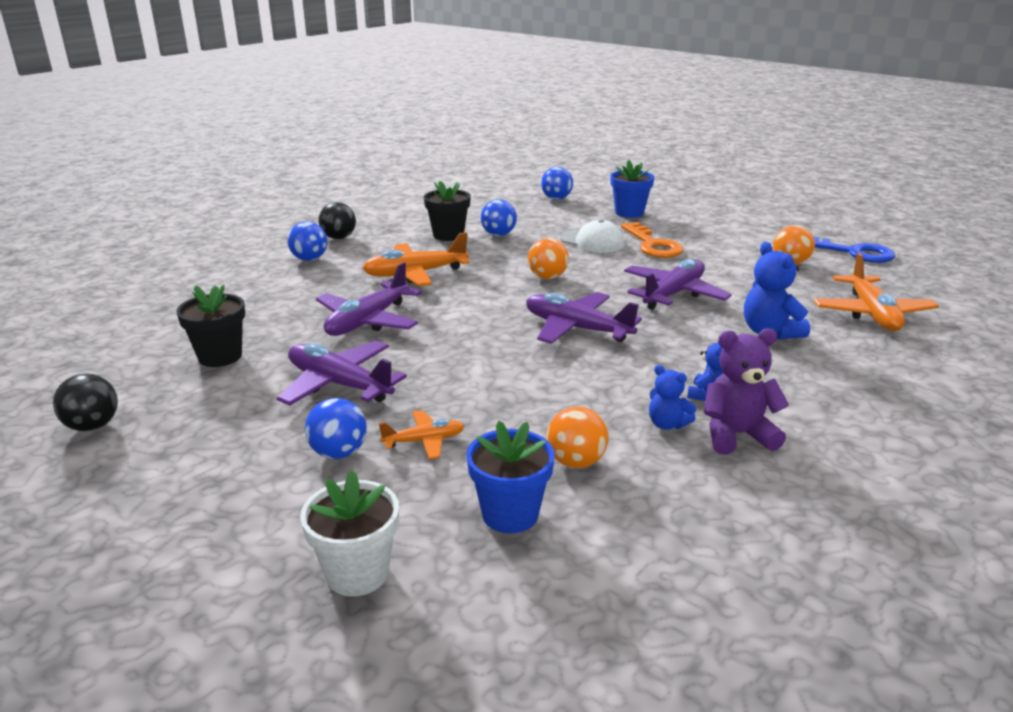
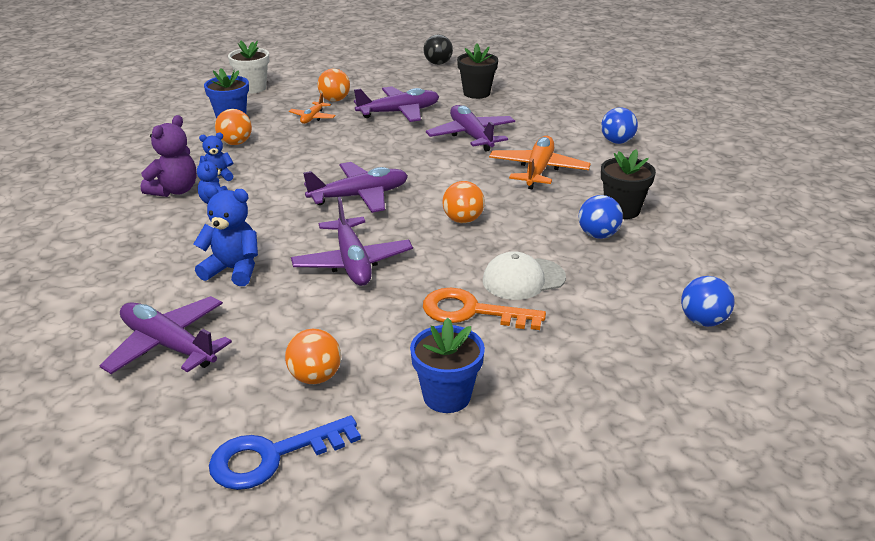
camera: 125 degrees right, 5 degrees up
(339, 238) = (662, 162): black ball -> none
(339, 453) = (334, 100): blue ball -> orange ball
(629, 213) = (595, 352): blue flower pot -> blue flower pot (447, 396)
(871, 313) = (168, 345): orange plane -> purple plane

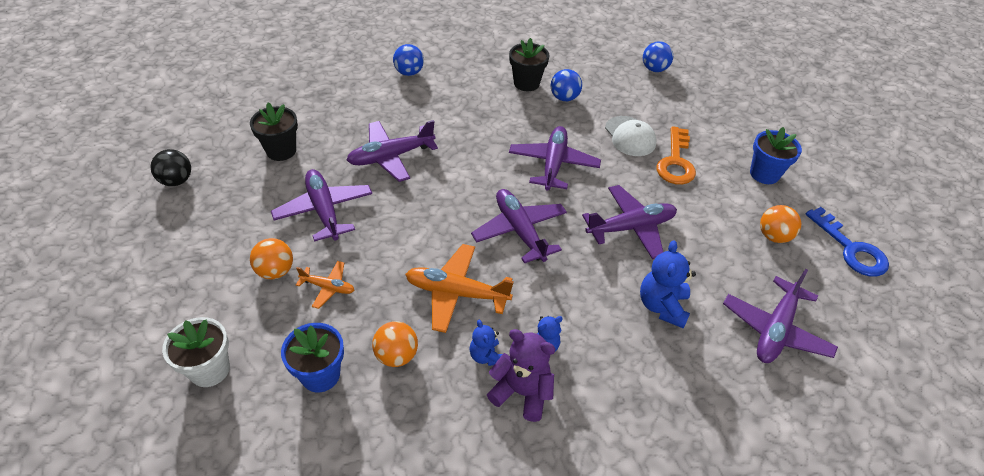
camera: 95 degrees left, 15 degrees up
(463, 220) = (553, 164): orange ball -> purple plane
(538, 171) = (464, 119): orange plane -> orange plane (456, 293)

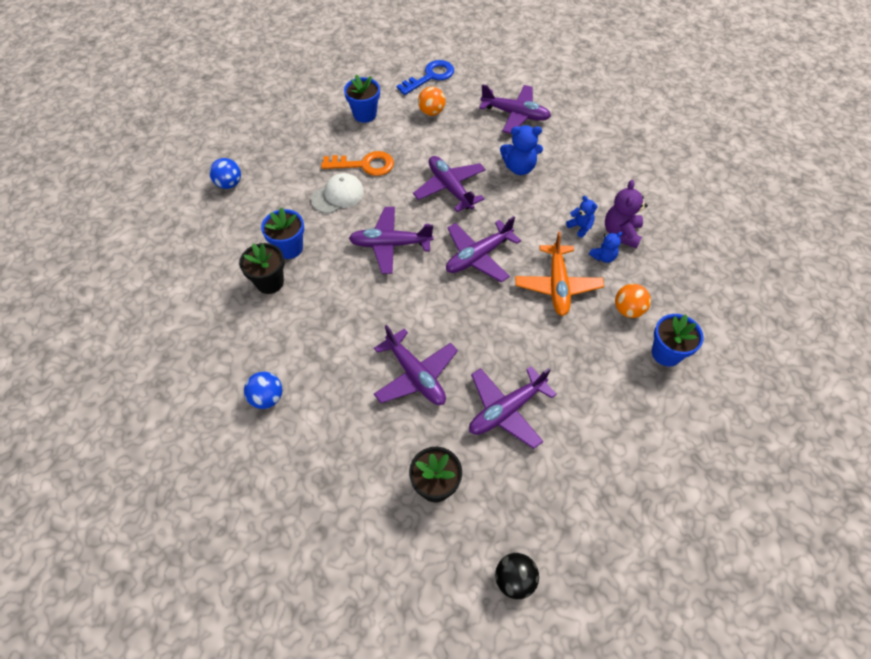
camera: 100 degrees left, 10 degrees up
(209, 370) = (700, 432): white flower pot -> none
(275, 271) = (590, 423): orange ball -> none
(328, 287) = (589, 376): orange plane -> none
(564, 98) = (289, 248): blue ball -> blue flower pot

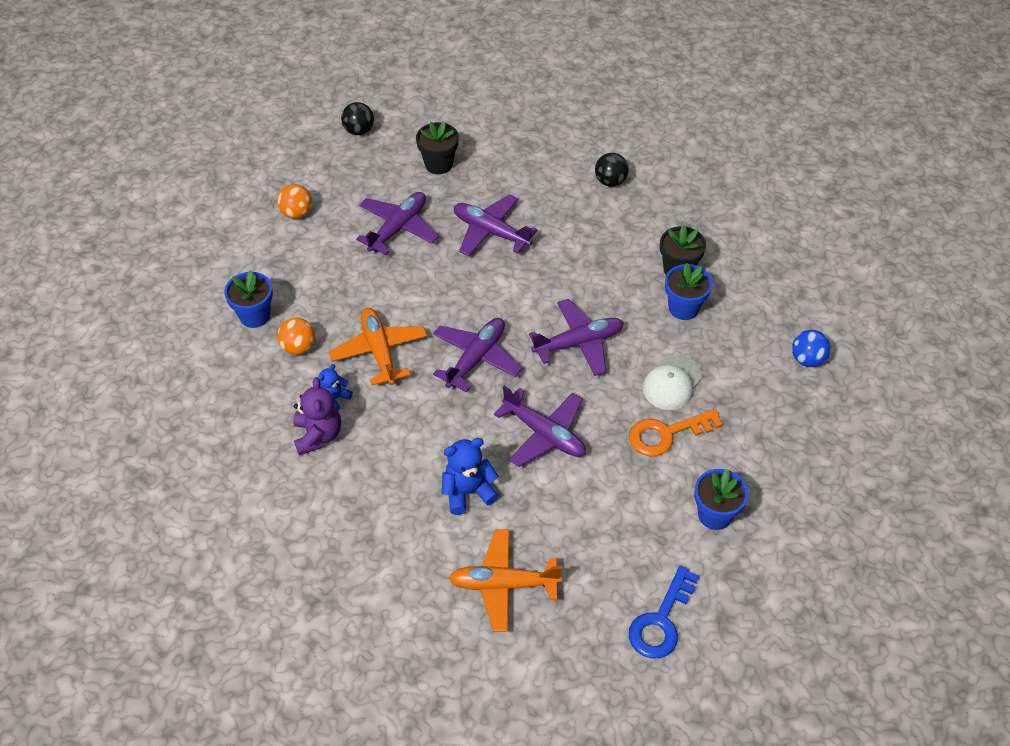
camera: 160 degrees right, 5 degrees down
(267, 398) = (610, 181): blue ball -> black ball
(431, 112) = (625, 549): orange ball -> orange ball (296, 213)
(515, 114) = (503, 584): purple plane -> orange plane
(580, 227) = (369, 428): blue teddy bear -> none

